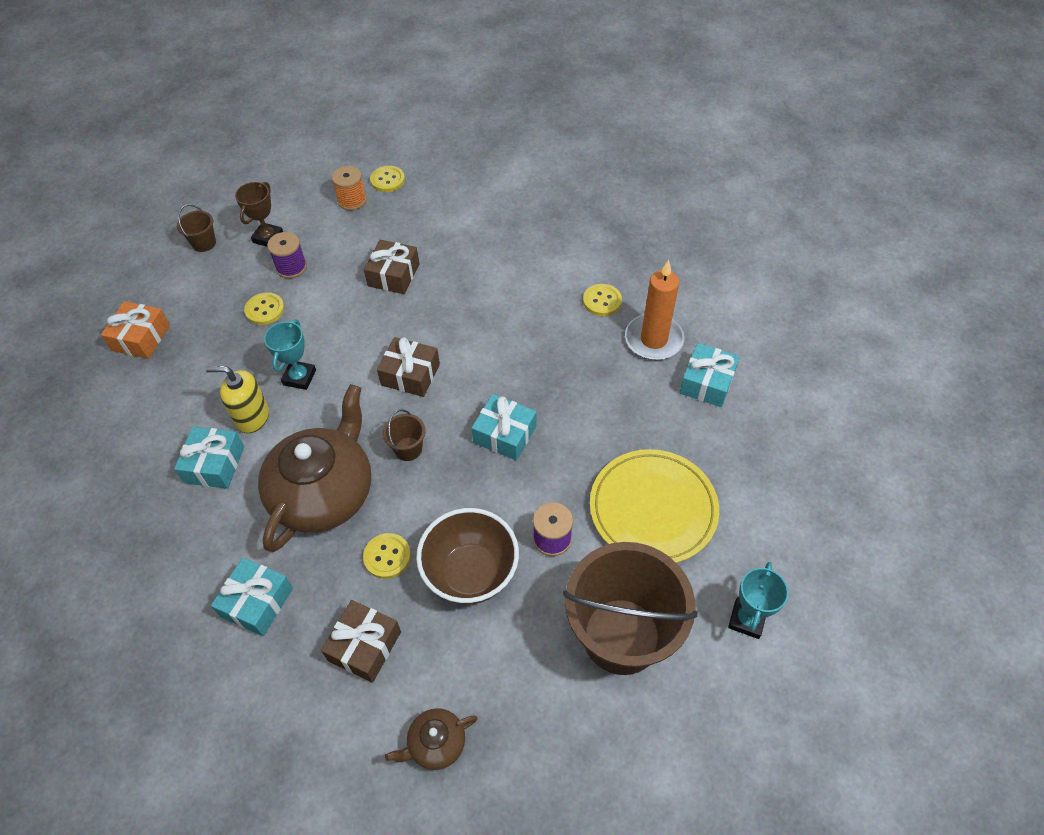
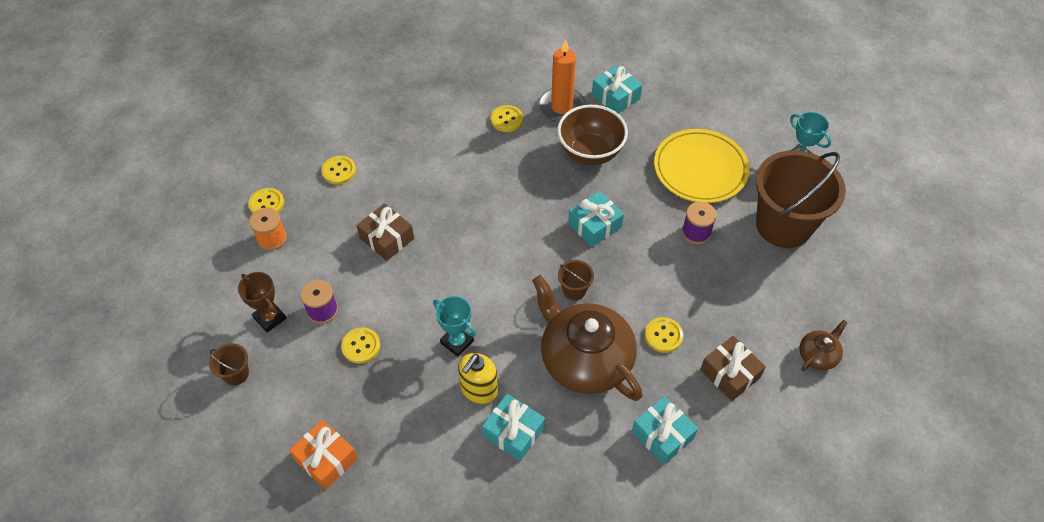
camera: 65 degrees left, 0 degrees up
(410, 374) = (502, 263): brown gift -> none
(436, 743) = (818, 355): brown teapot -> brown teapot turned 135 degrees counterclockwise
(453, 208) = (339, 171): none -> yellow button
(471, 573) = (701, 289): brown bowl -> brown bowl (590, 153)

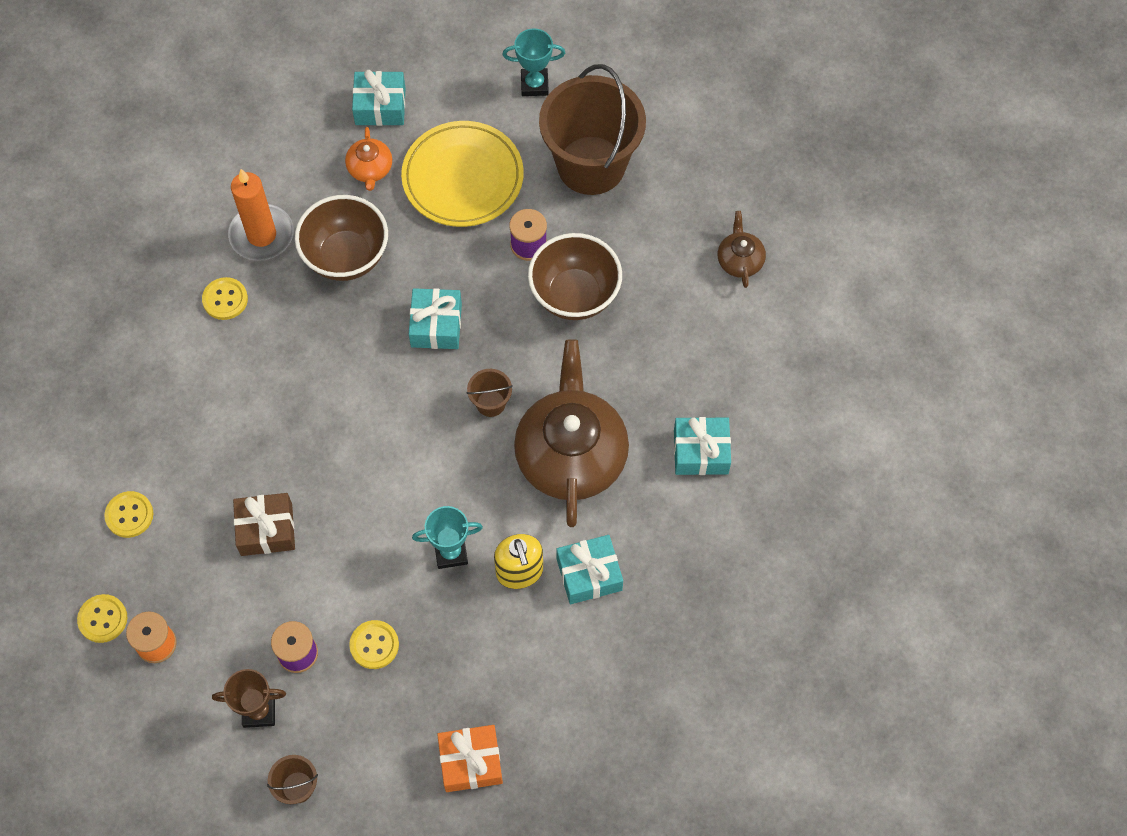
camera: 50 degrees left, 10 degrees up
(584, 359) = (571, 454): brown teapot -> brown teapot turned 90 degrees clockwise
(615, 96) = (299, 174): turquoise gift -> turquoise gift (380, 106)
(655, 124) = (370, 169): none -> orange teapot
(663, 335) = (608, 368): yellow button -> none
(690, 281) = (574, 295): none -> brown bowl
(730, 374) = (693, 346): brown gift -> none

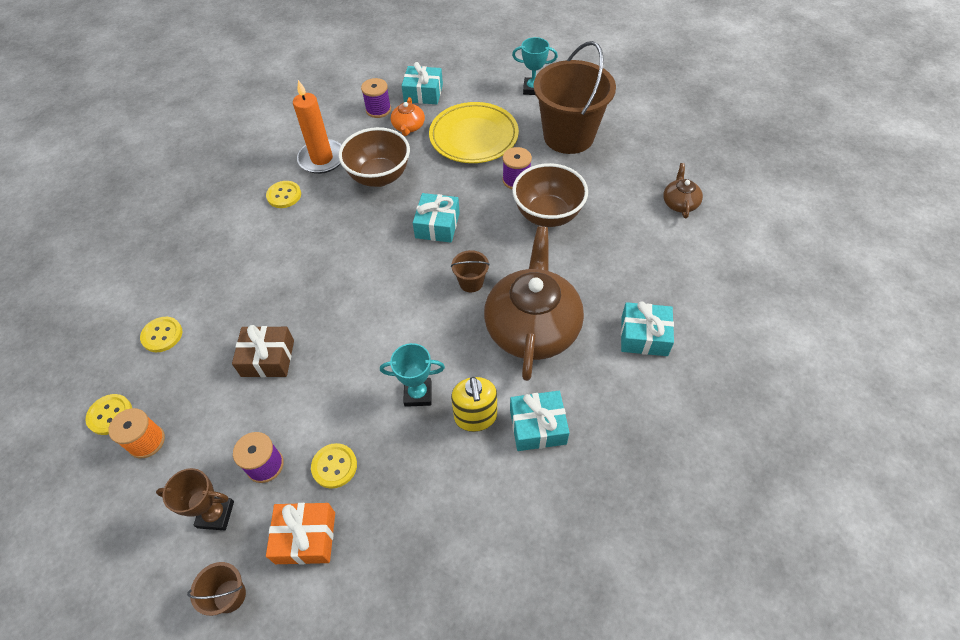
camera: 10 degrees right, 10 degrees down
(322, 142) = (378, 110): none -> purple spool
(470, 762) = (401, 593): orange gift -> orange gift (305, 537)

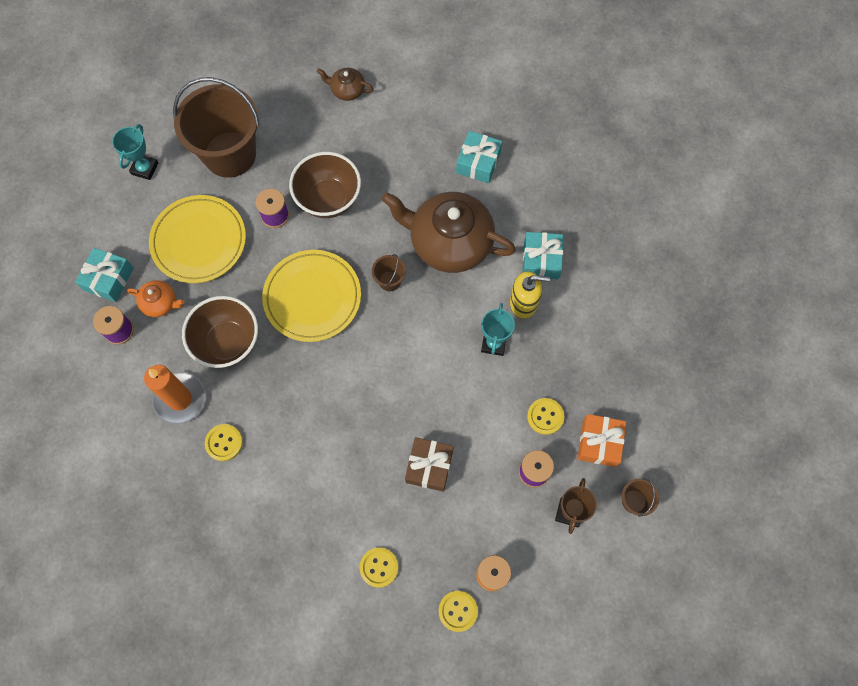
camera: 80 degrees left, 15 degrees up
(437, 225) = (312, 297): turquoise gift -> yellow plate

